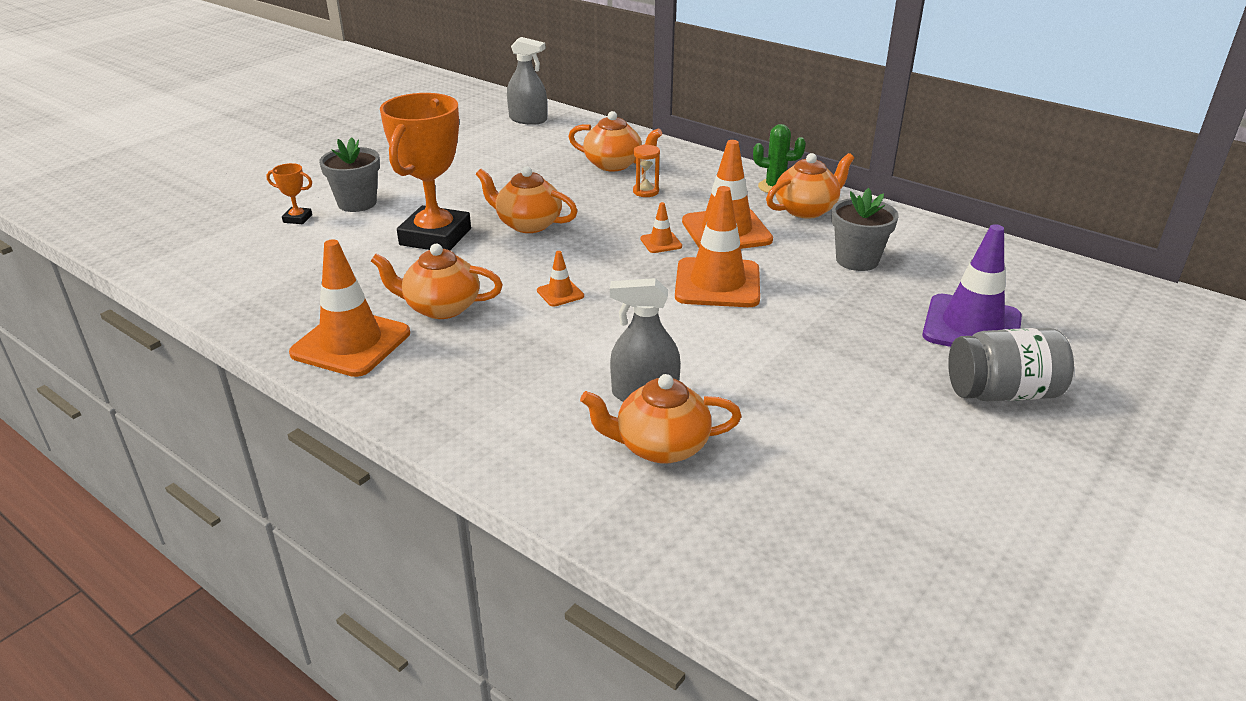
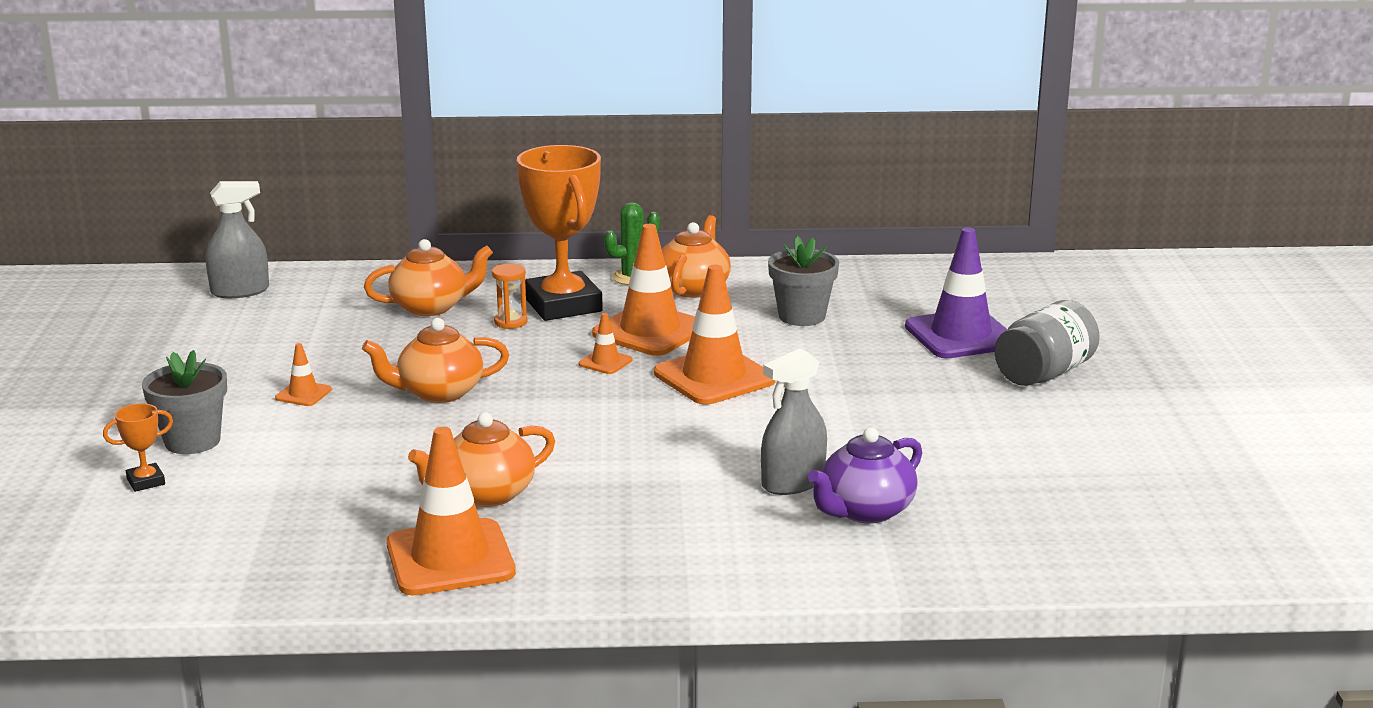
camera: 40 degrees left, 10 degrees down
(435, 237) = (356, 439): orange trophy -> orange trophy (563, 305)
(560, 293) = (584, 438): orange traffic cone -> orange traffic cone (303, 394)
(660, 446) = (865, 511): orange teapot -> purple teapot

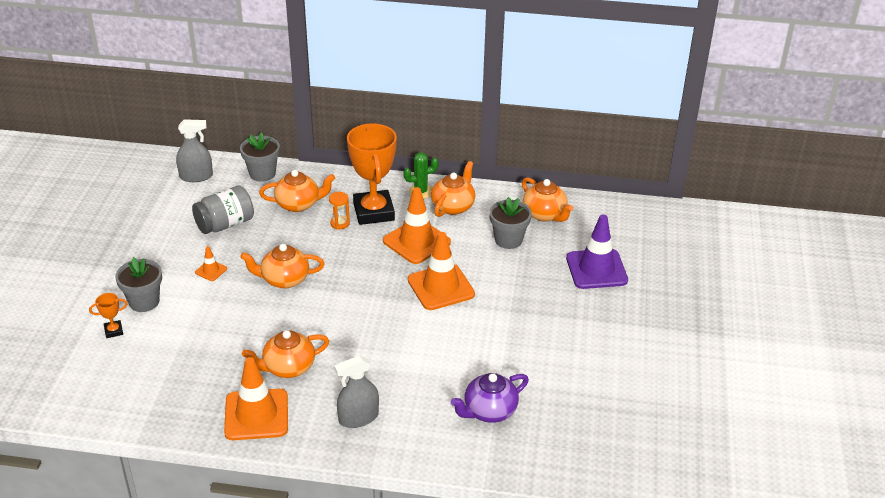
camera: 10 degrees right, 15 degrees up
(355, 279) = (262, 173): none -> grey flower pot
(605, 362) = (383, 266): orange traffic cone -> none
(793, 482) = (457, 382): grey spray bottle -> grey spray bottle (358, 417)
(847, 285) = (544, 214): none -> orange teapot
(1044, 374) = (633, 310): grey jar -> grey jar (225, 224)

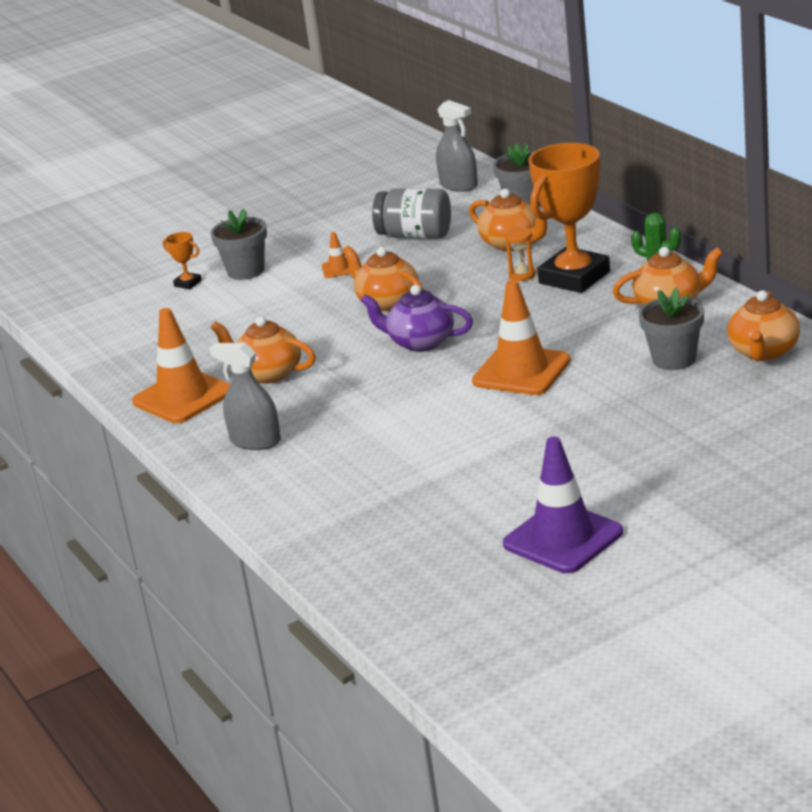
camera: 55 degrees right, 10 degrees down
(416, 241) = (570, 321): orange traffic cone -> none
(489, 411) = (374, 496): purple teapot -> purple teapot (420, 342)
(596, 269) = (725, 429): purple traffic cone -> purple traffic cone (563, 538)

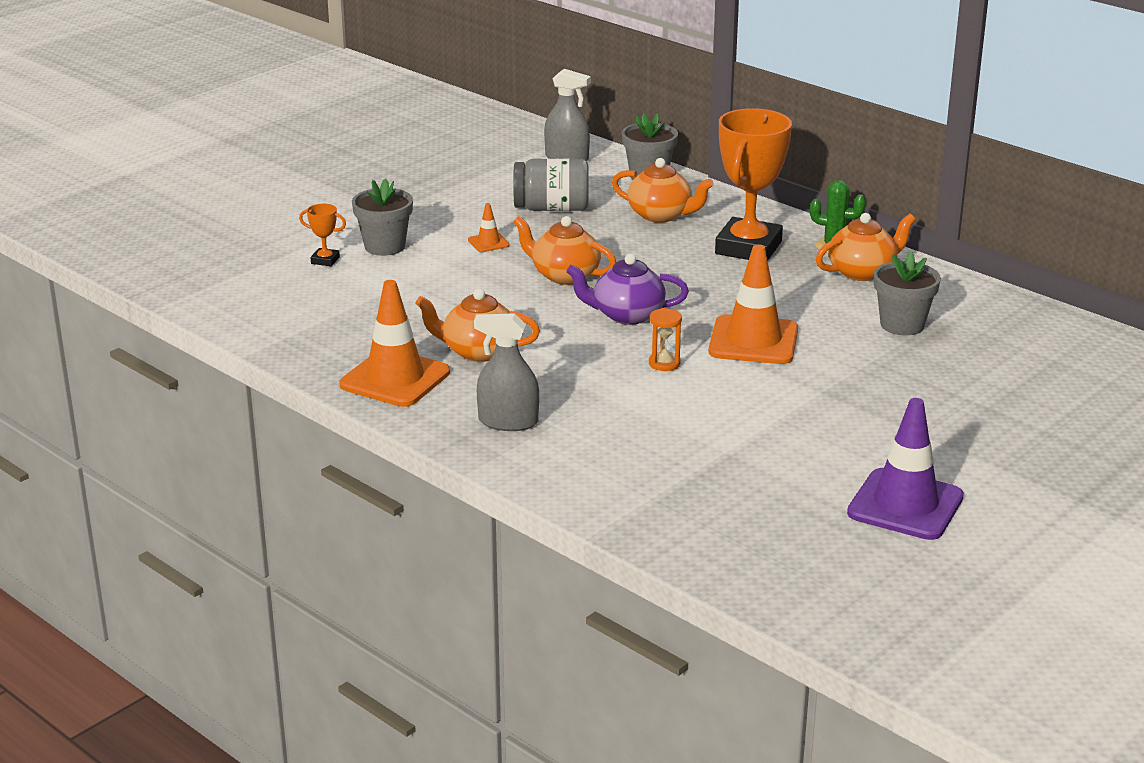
camera: 20 degrees left, 0 degrees up
(522, 275) = (692, 246): orange hourglass -> orange hourglass (664, 363)
(763, 352) = (986, 316): orange teapot -> none

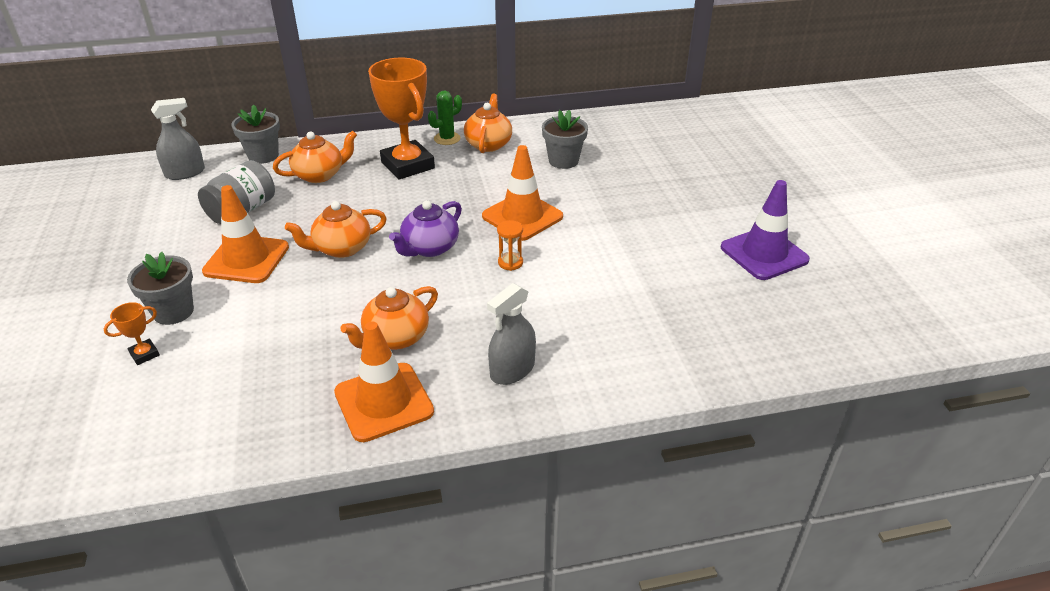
camera: 55 degrees left, 10 degrees up
(488, 243) = (246, 259): orange traffic cone -> orange traffic cone, size x2.21

